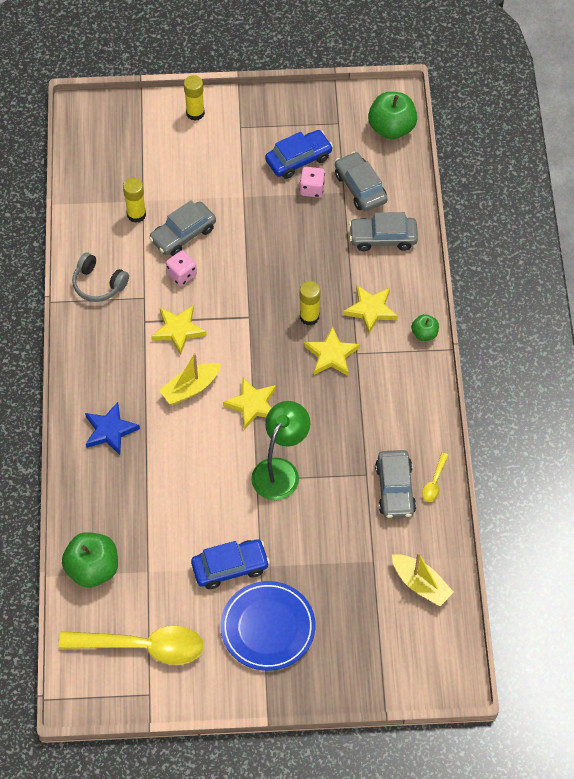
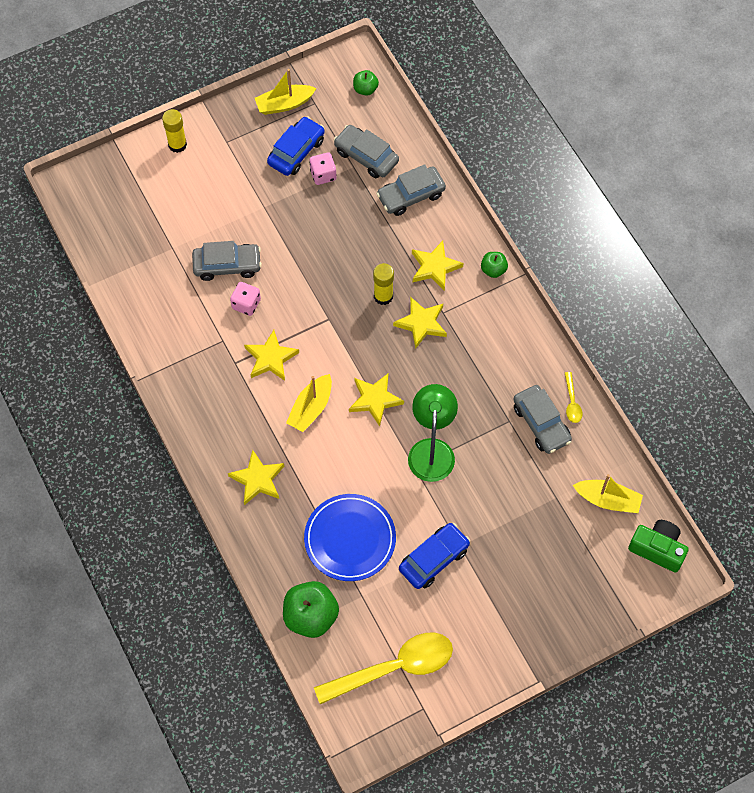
camera: 25 degrees left, 5 degrees up
(98, 284) = (173, 345): grey headphones -> none
(110, 430) = (258, 479): blue star -> yellow star
(136, 214) = (173, 264): yellow glue stick -> none
(183, 234) = (227, 265): grey car -> grey car turned 120 degrees counterclockwise
(268, 627) = (496, 599): blue plate -> blue plate (350, 539)
(310, 114) = (284, 104): none -> yellow boat
(391, 128) = (365, 89): green apple -> green apple, size x0.53
(444, 649) = (657, 549): none -> green camera

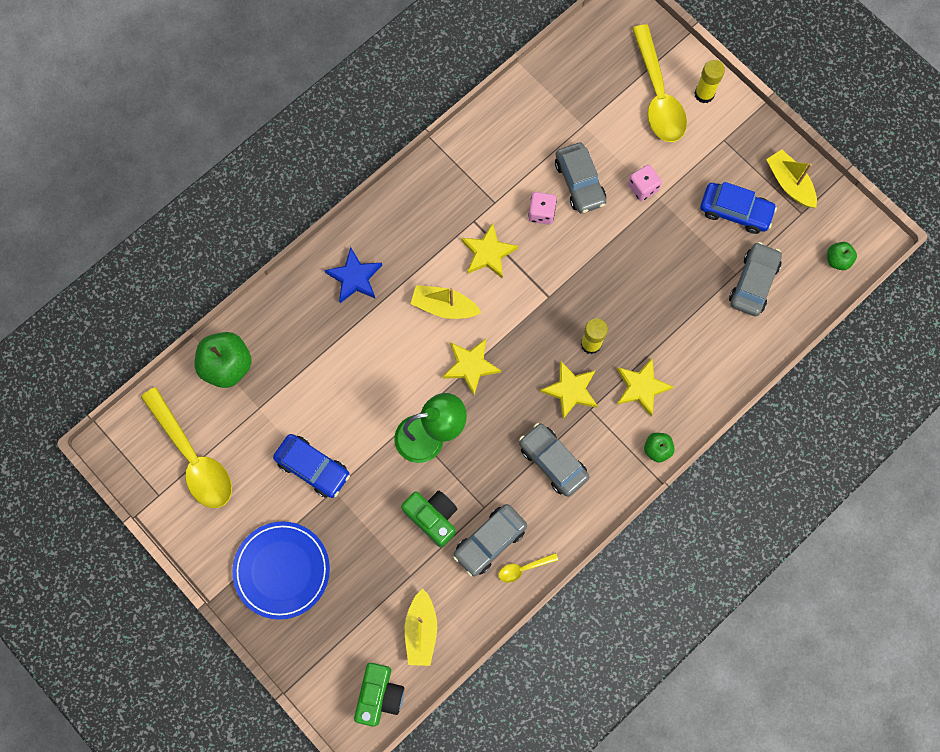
camera: 75 degrees right, 10 degrees up
(164, 181) = (657, 95): none -> yellow spoon
(258, 479) = (354, 278): yellow star -> blue star
(323, 175) = (716, 245): pink dice -> pink dice (643, 188)
(350, 539) = (314, 381): blue plate -> blue plate (282, 570)
(411, 196) = (720, 341): grey car -> grey car (553, 462)
(507, 466) = (432, 517): none -> green camera

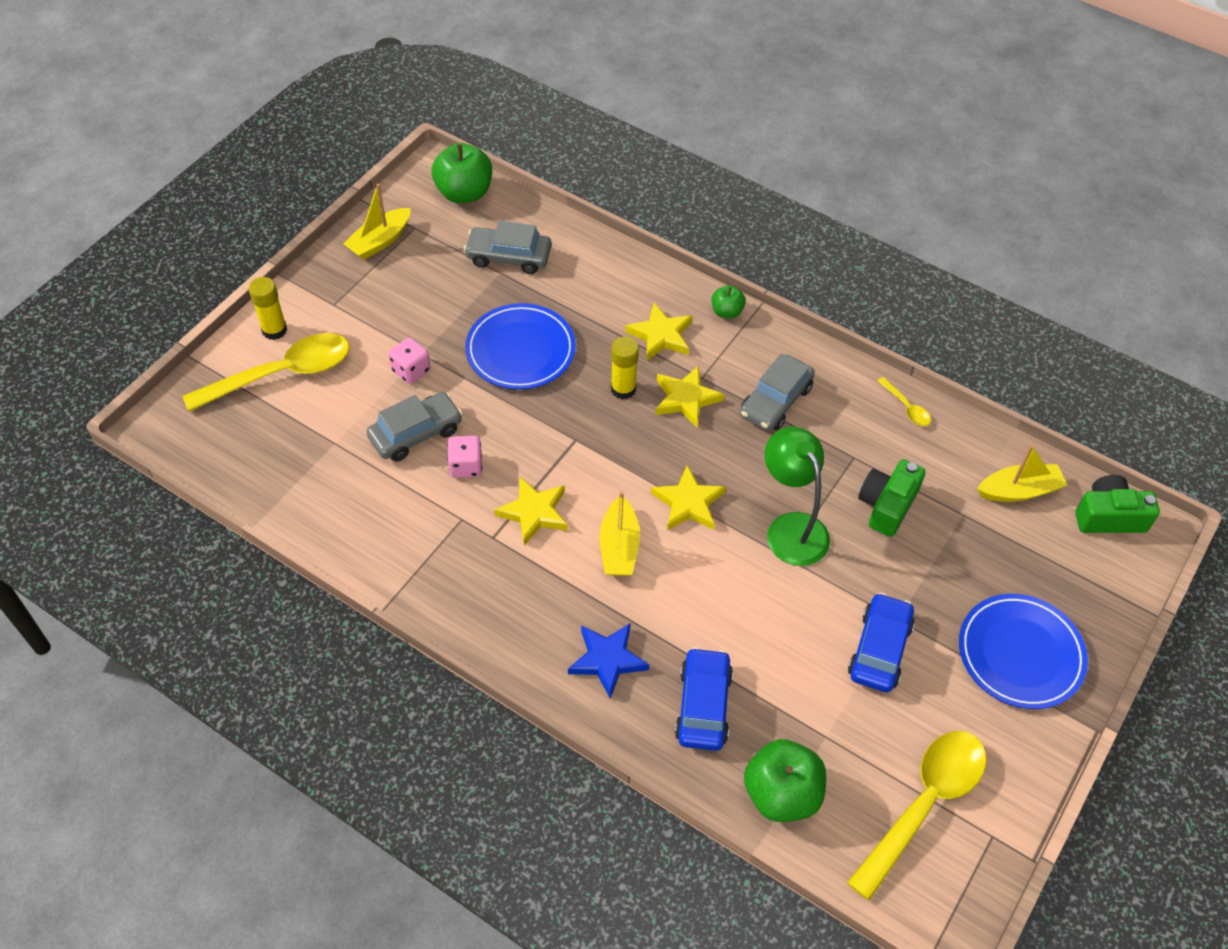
camera: 105 degrees left, 20 degrees down
(490, 541) = (890, 444): grey car -> none
(647, 273) = (520, 350): none -> blue plate
(735, 211) = (424, 283): blue car -> blue car (703, 705)
(837, 260) = (464, 193): green apple -> green apple, size x1.88

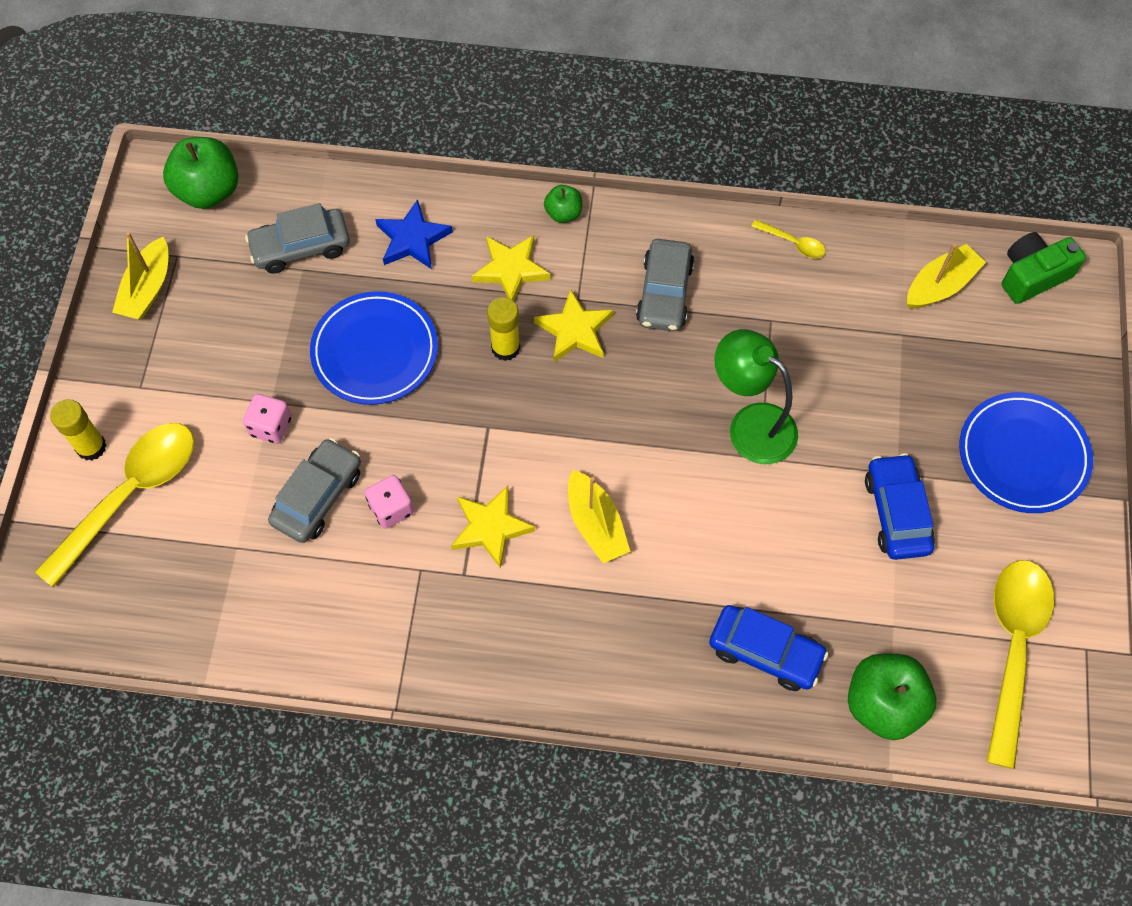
camera: 25 degrees left, 10 degrees up
(607, 660) = (650, 650): blue star -> blue star (412, 239)
(688, 503) = (638, 444): yellow star -> none
(703, 705) = (765, 652): blue car -> blue car turned 135 degrees clockwise
(887, 505) = (828, 358): green camera -> none

